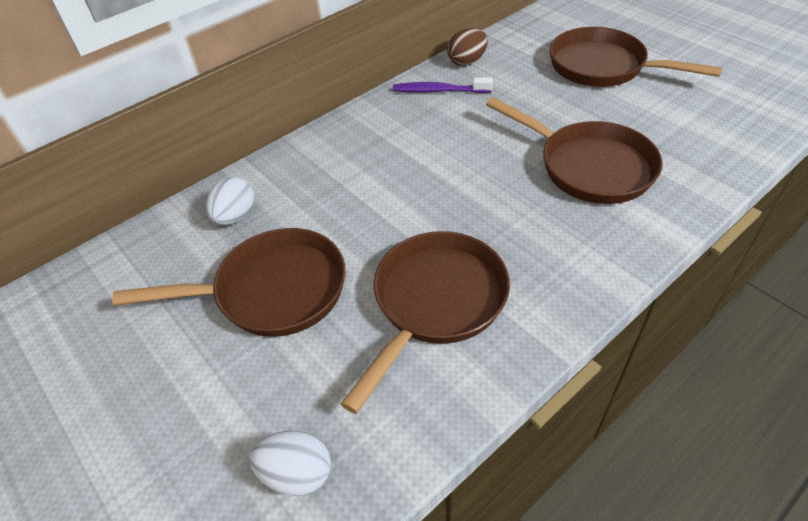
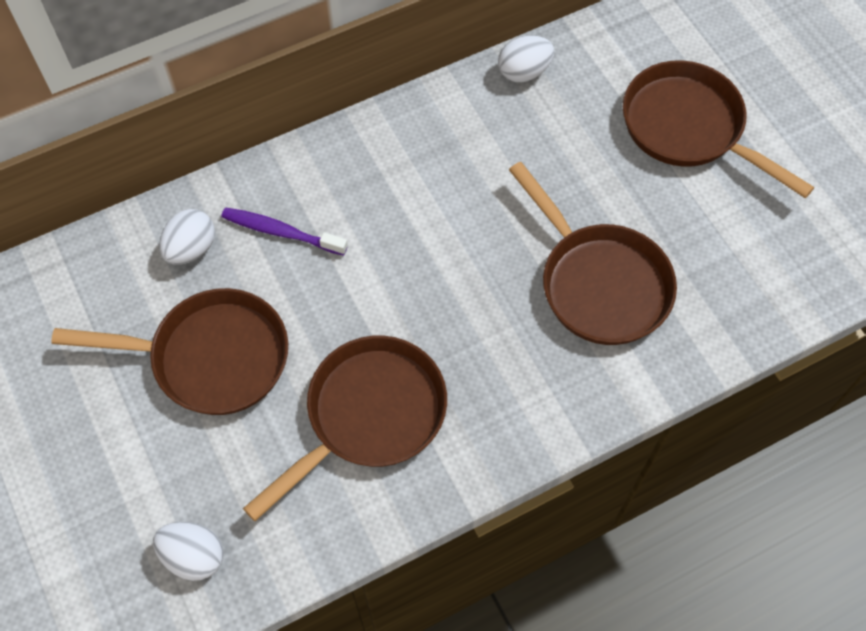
camera: 10 degrees right, 15 degrees up
(439, 91) = (471, 115): purple toothbrush -> purple toothbrush (281, 232)
(467, 62) = (524, 72): brown egg -> white egg

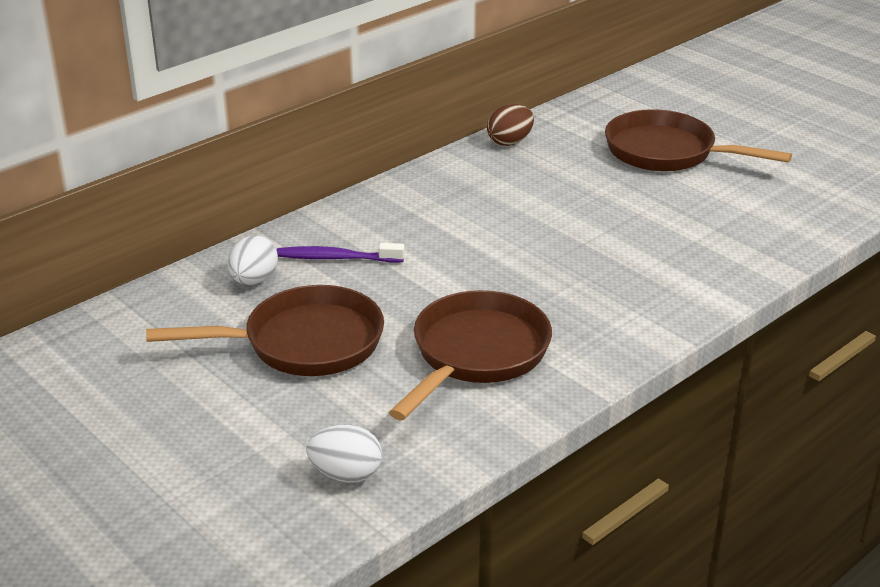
camera: 15 degrees left, 30 degrees down
(524, 72) = (510, 142): white egg -> brown egg
(599, 283) = (642, 245): brown pan -> none

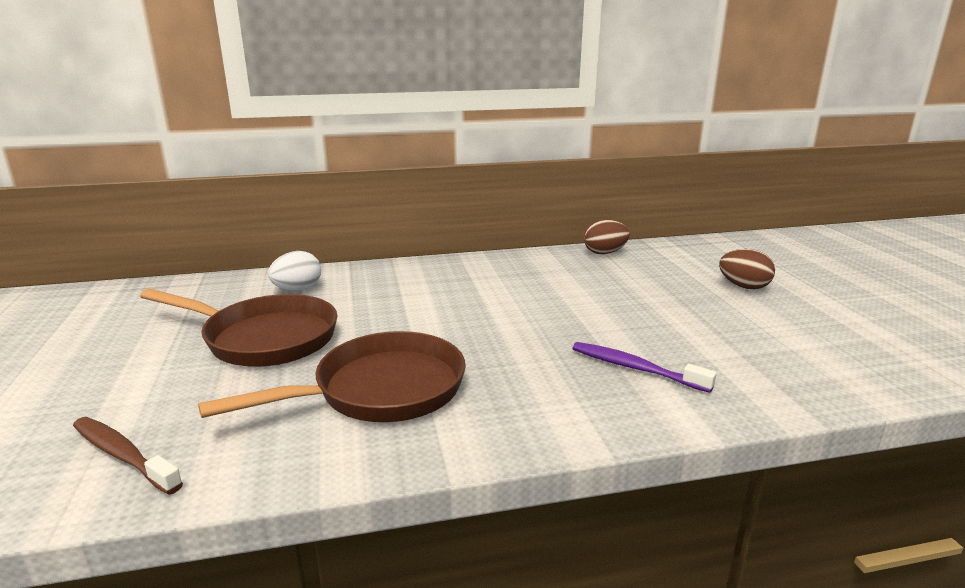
camera: 30 degrees right, 10 degrees down
(336, 258) = (373, 291): purple toothbrush -> purple toothbrush (635, 368)
(346, 474) = (123, 455): white egg -> brown toothbrush
(667, 152) = (743, 286): brown pan -> brown egg

